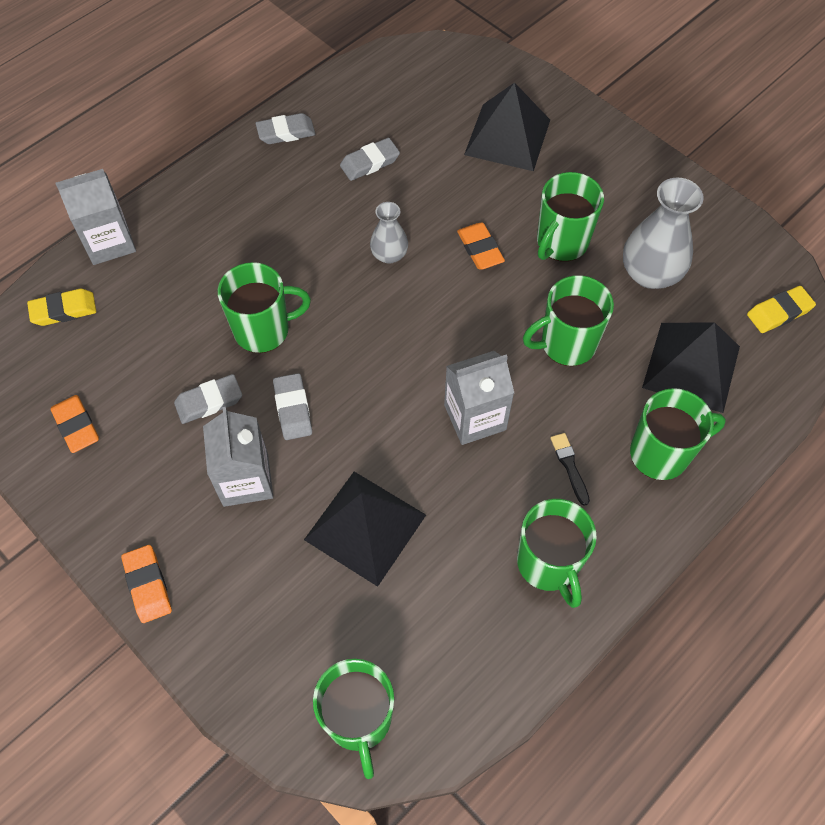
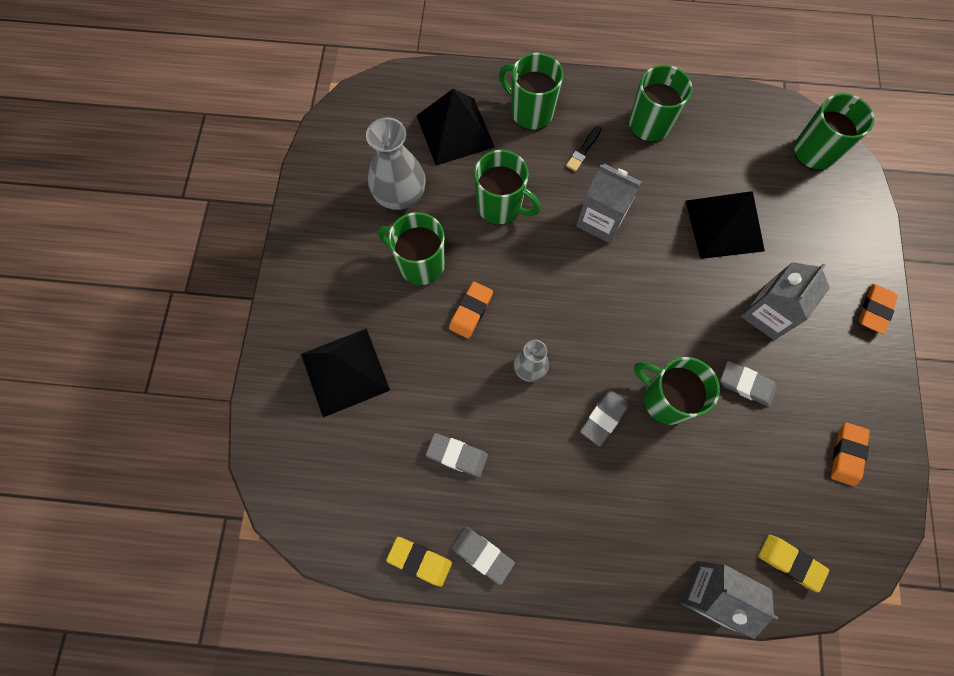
camera: 130 degrees left, 10 degrees up
(293, 409) = (699, 328): grey eraser -> grey eraser (603, 418)
(561, 243) = (420, 264): green mug -> green mug turned 150 degrees counterclockwise
(779, 312) = (370, 109): yellow eraser -> yellow eraser (420, 561)

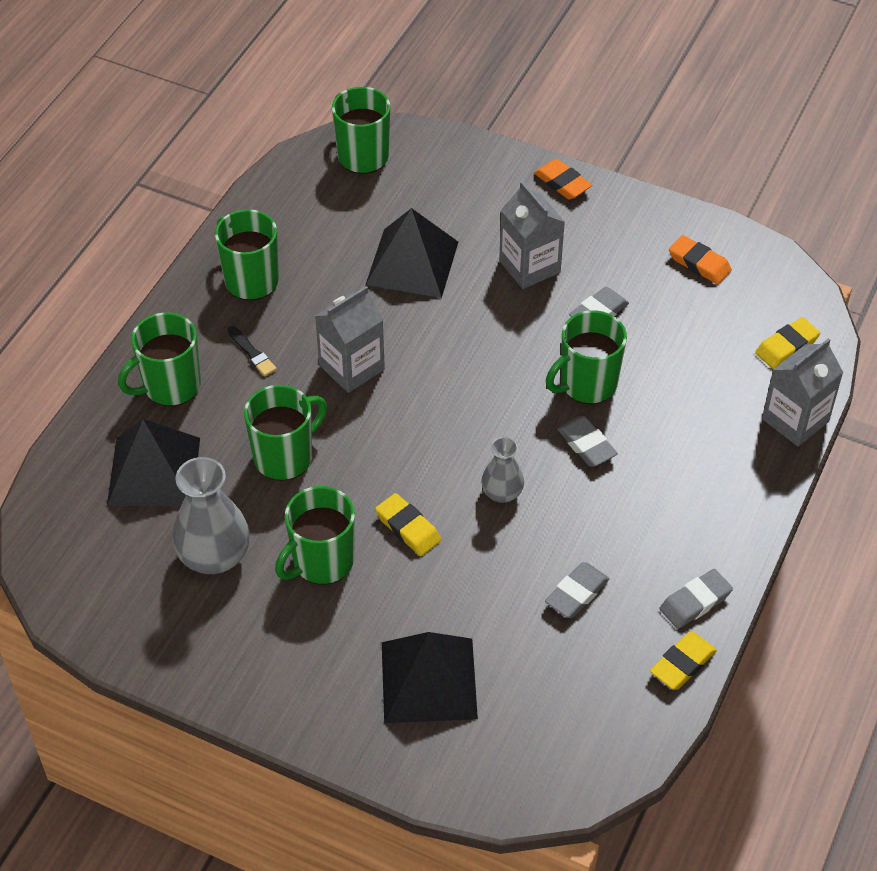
camera: 70 degrees left, 20 degrees down
(471, 311) = (408, 528): orange eraser -> yellow eraser

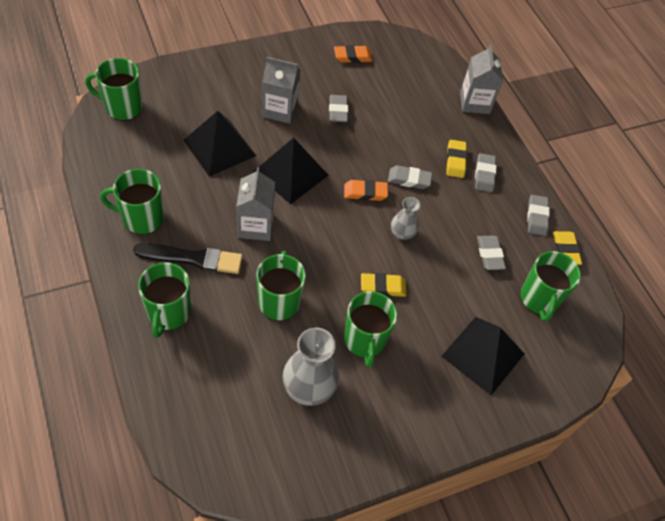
camera: 55 degrees left, 5 degrees up
(154, 471) = (218, 369): black pyramid -> black pyramid (290, 173)
(252, 353) = (192, 258): black brush -> black brush, size x1.99
(562, 183) = (245, 57): orange eraser -> orange eraser (365, 192)
(587, 384) = (374, 150): green mug -> green mug (539, 299)
(691, 508) = (484, 175): none -> grey eraser
(786, 346) = (432, 71): yellow eraser -> yellow eraser (455, 161)

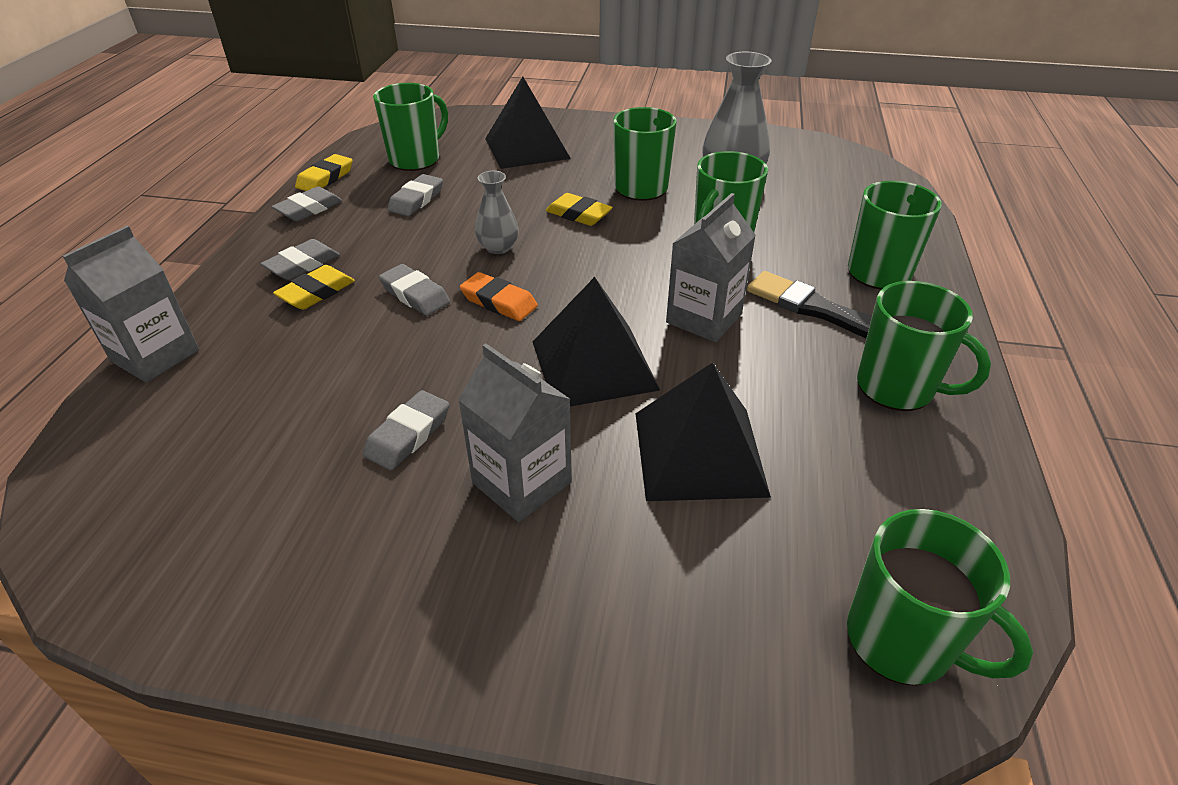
camera: 140 degrees left, 15 degrees down
(352, 56) = (237, 546): orange eraser -> none

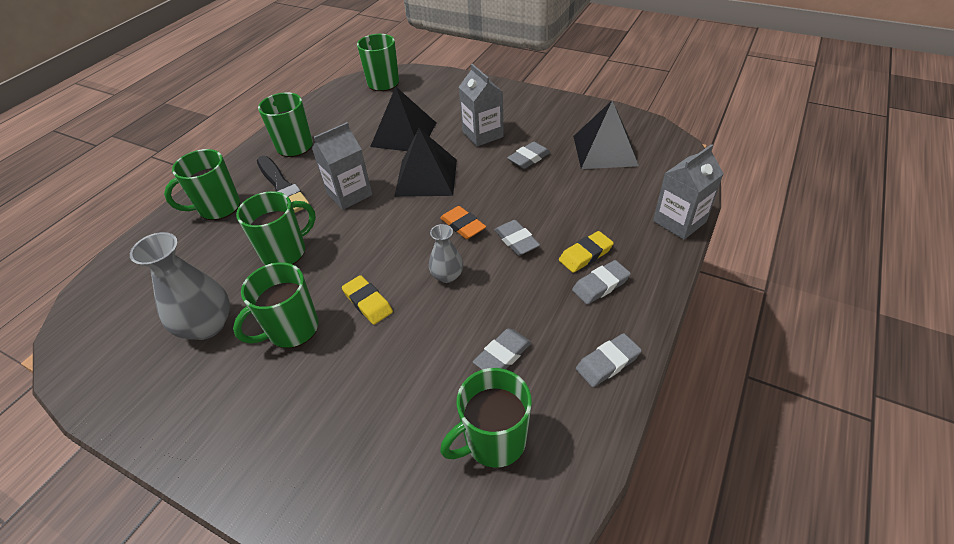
camera: 160 degrees left, 5 degrees up
(325, 178) = (598, 421): yellow eraser -> none
(527, 148) = (360, 435): black pyramid -> black pyramid (604, 150)

